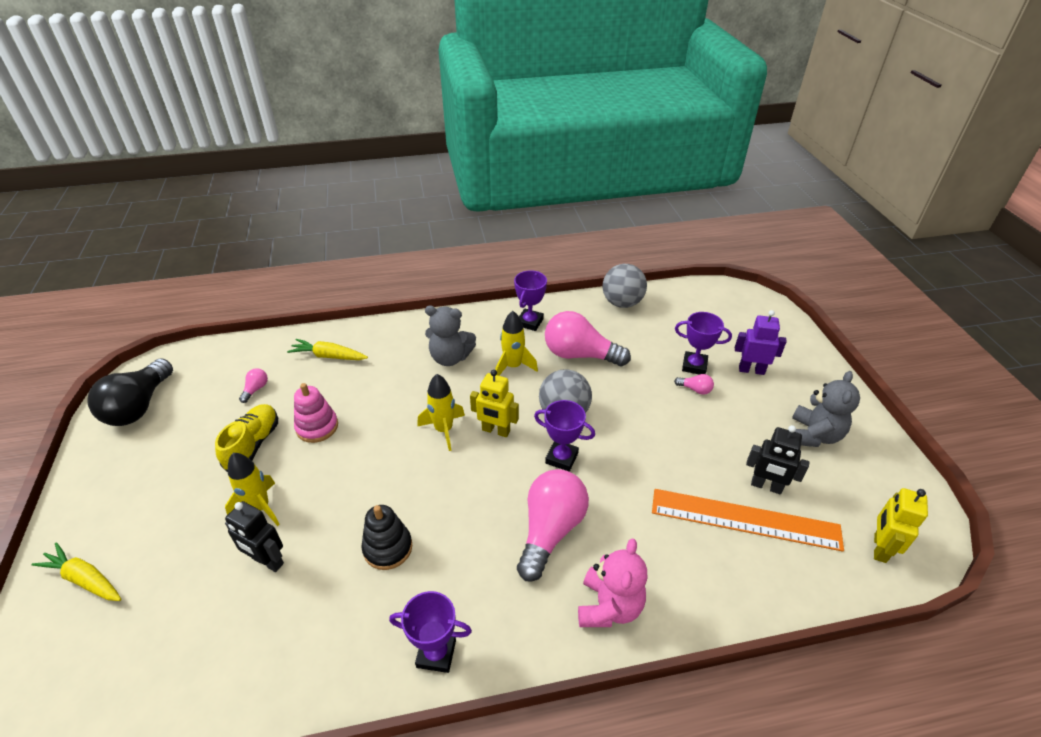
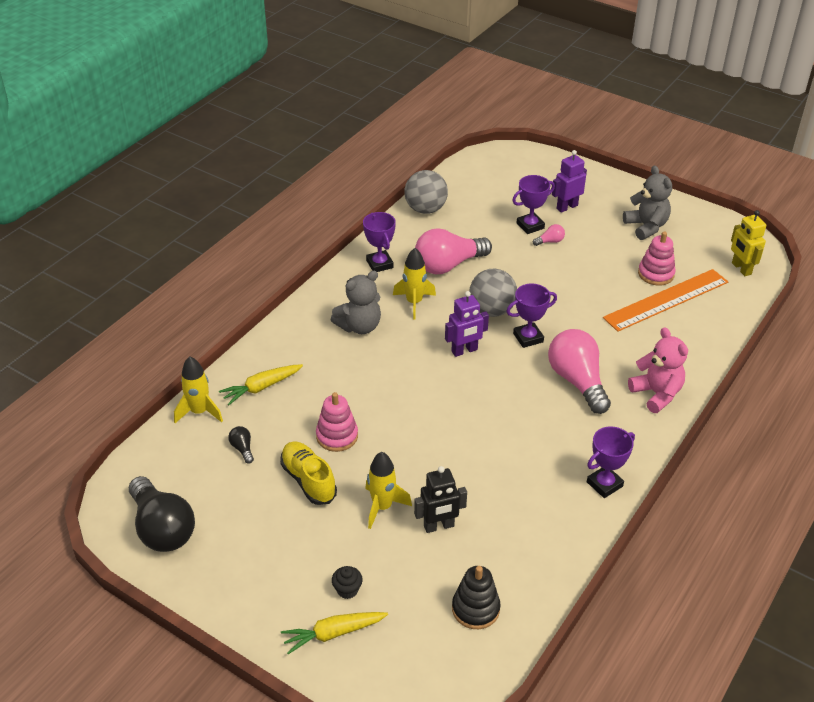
camera: 45 degrees left, 0 degrees up
(143, 553) = (347, 590): none -> black cupcake
(256, 389) = (242, 448): pink light bulb -> black light bulb
(388, 548) = (500, 461): black stacking toy -> black stacking toy (475, 609)
(444, 430) = (430, 374): yellow rocket -> yellow rocket (199, 412)
(496, 431) = (464, 351): yellow robot -> purple robot
(766, 486) = (656, 274): black robot -> pink stacking toy

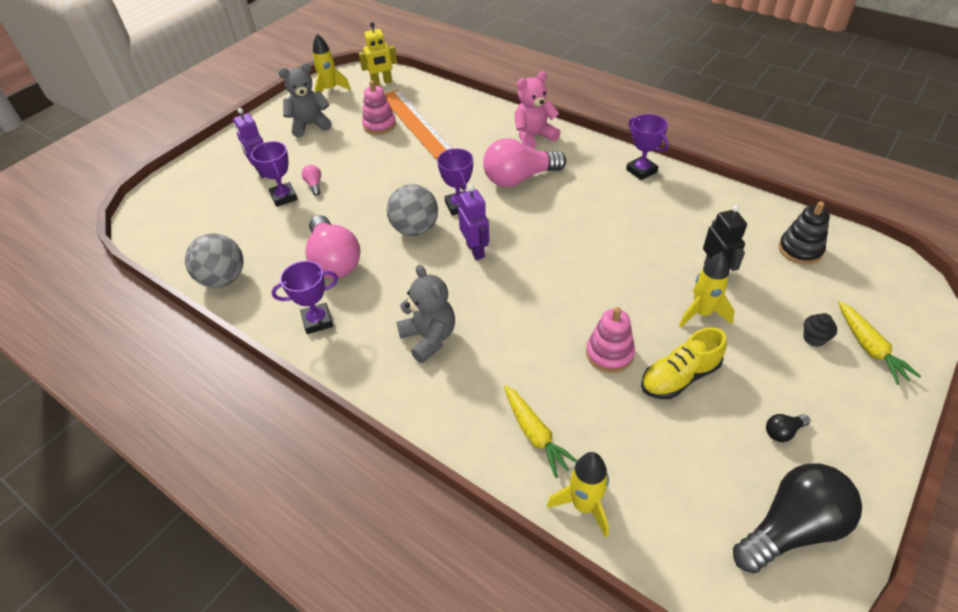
camera: 85 degrees left, 5 degrees up
(242, 448) = (642, 447): black light bulb -> black light bulb (783, 432)
(414, 302) = (394, 289): yellow rocket -> yellow rocket (330, 90)

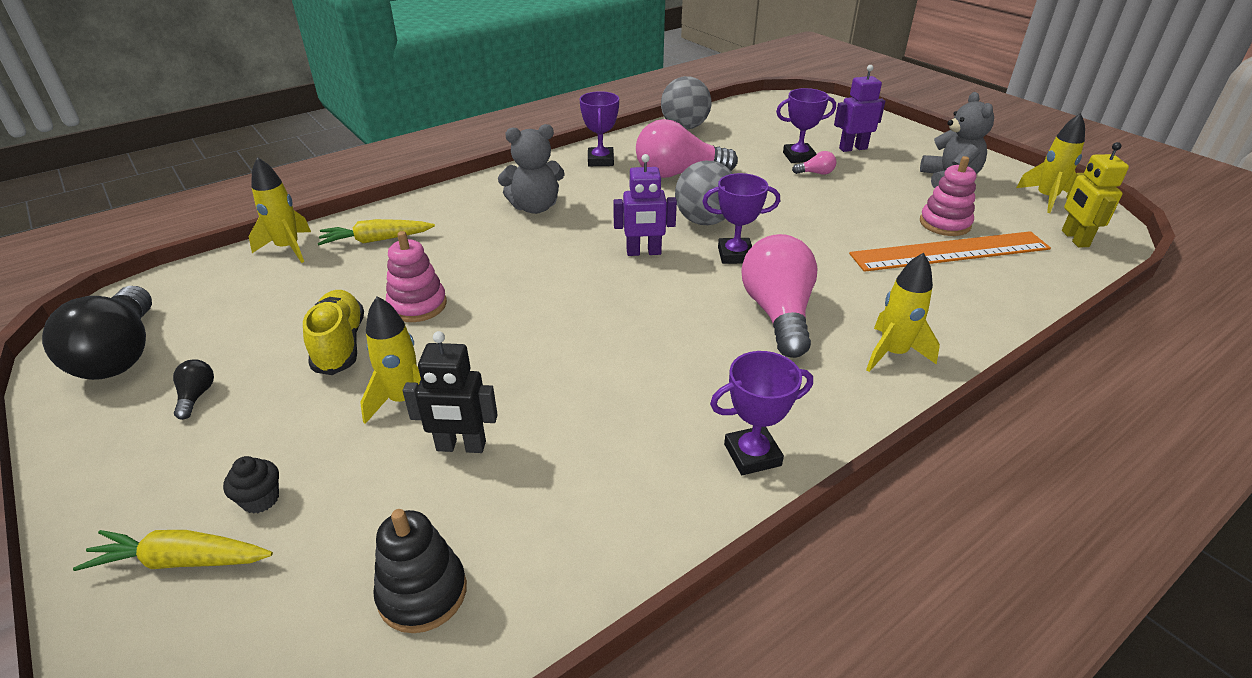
camera: 105 degrees right, 10 degrees down
(533, 137) = (892, 353): pink teddy bear -> yellow rocket

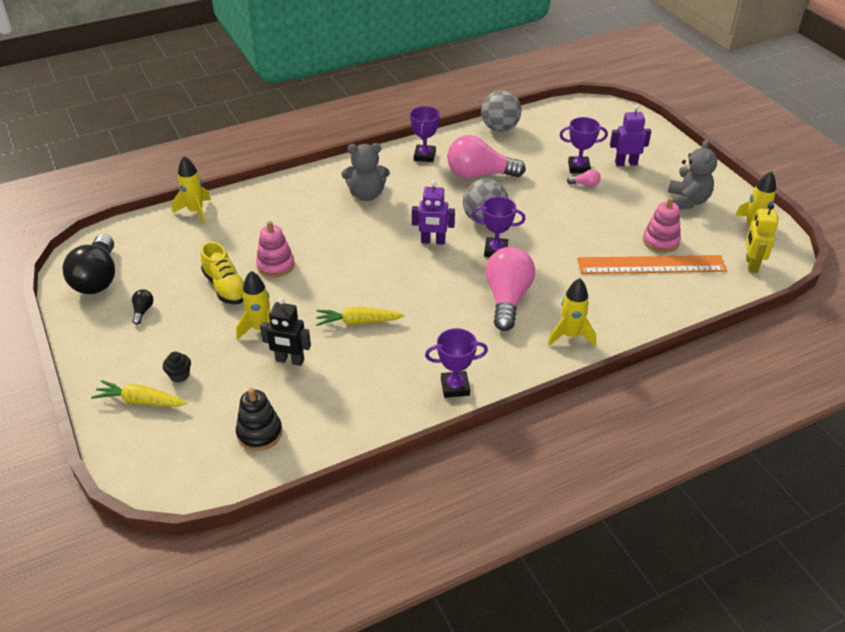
camera: 10 degrees right, 5 degrees up
(340, 344) = (226, 287): yellow shoe -> yellow shoe turned 150 degrees clockwise
(376, 240) = (253, 211): yellow carrot -> yellow carrot (358, 322)

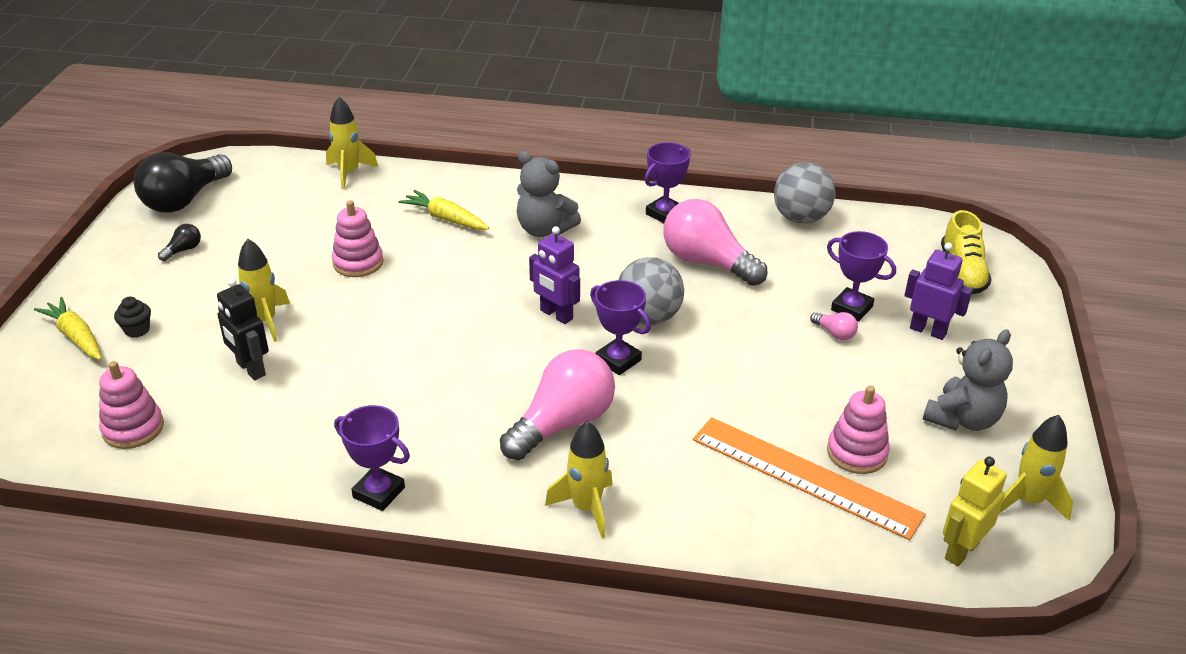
camera: 35 degrees right, 5 degrees down
(226, 287) = (283, 263): yellow shoe -> yellow shoe (962, 272)
(259, 433) = (133, 428): black stacking toy -> pink stacking toy
(358, 322) = (366, 364): yellow carrot -> yellow carrot (445, 219)

